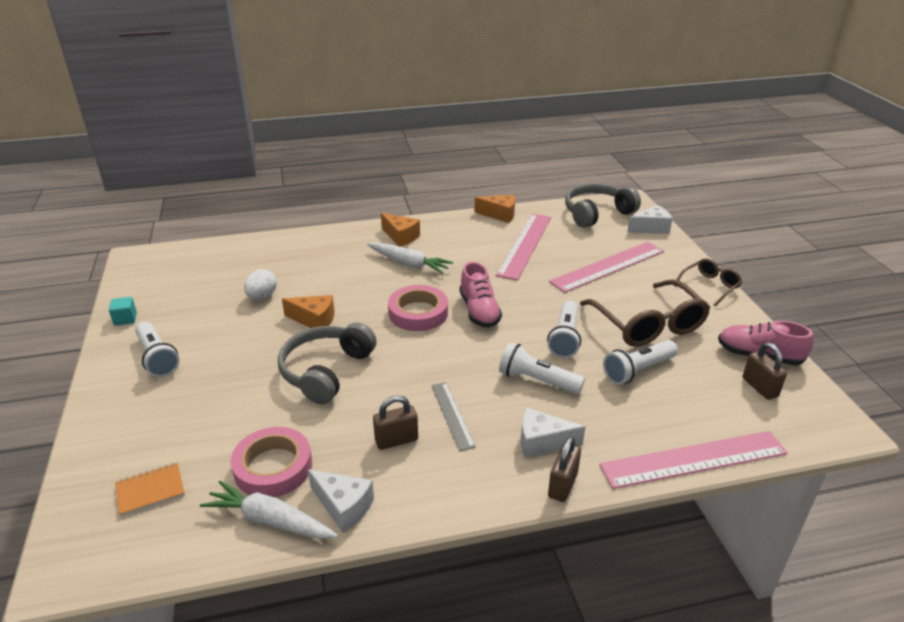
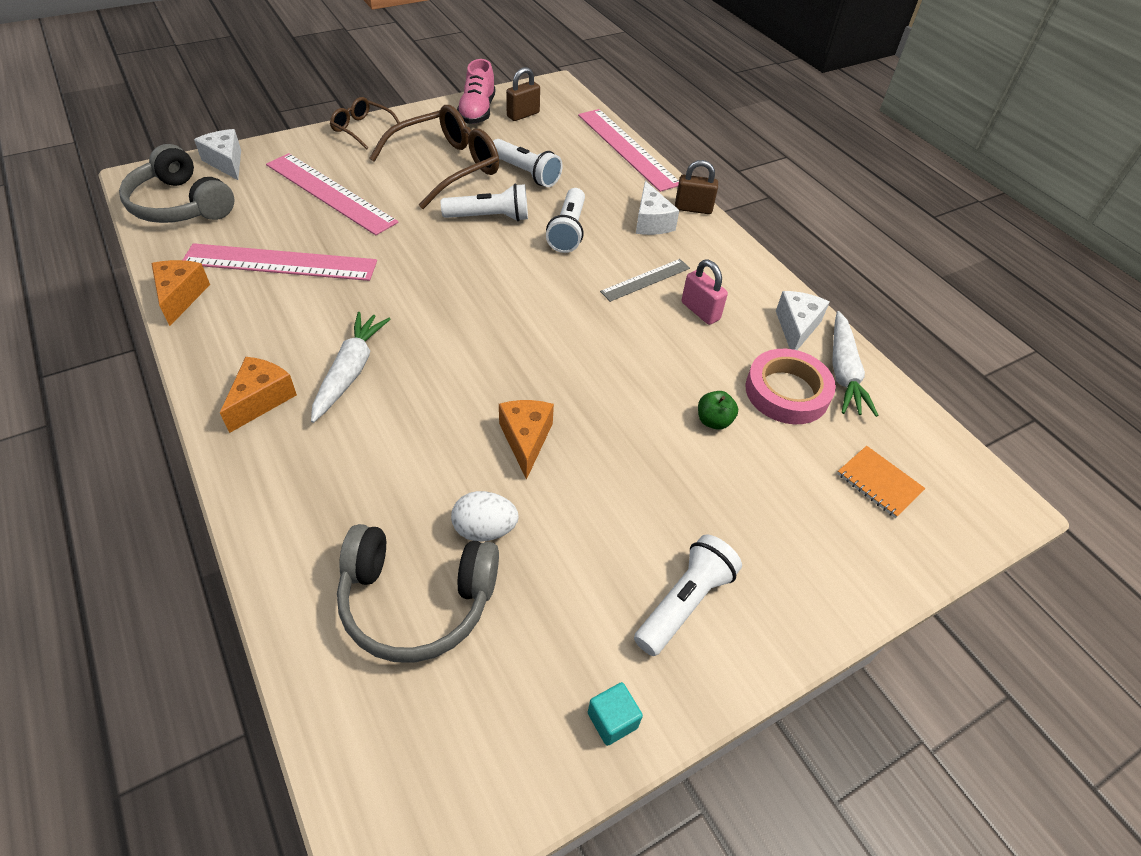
camera: 110 degrees left, 15 degrees up
(273, 411) = (713, 421): none -> green apple
(326, 371) = (625, 395): grey headphones -> grey headphones (416, 601)
(396, 440) = (700, 311): brown padlock -> pink padlock
(418, 313) = (476, 337): pink tape -> none
(479, 311) = (456, 285): pink shoe -> none

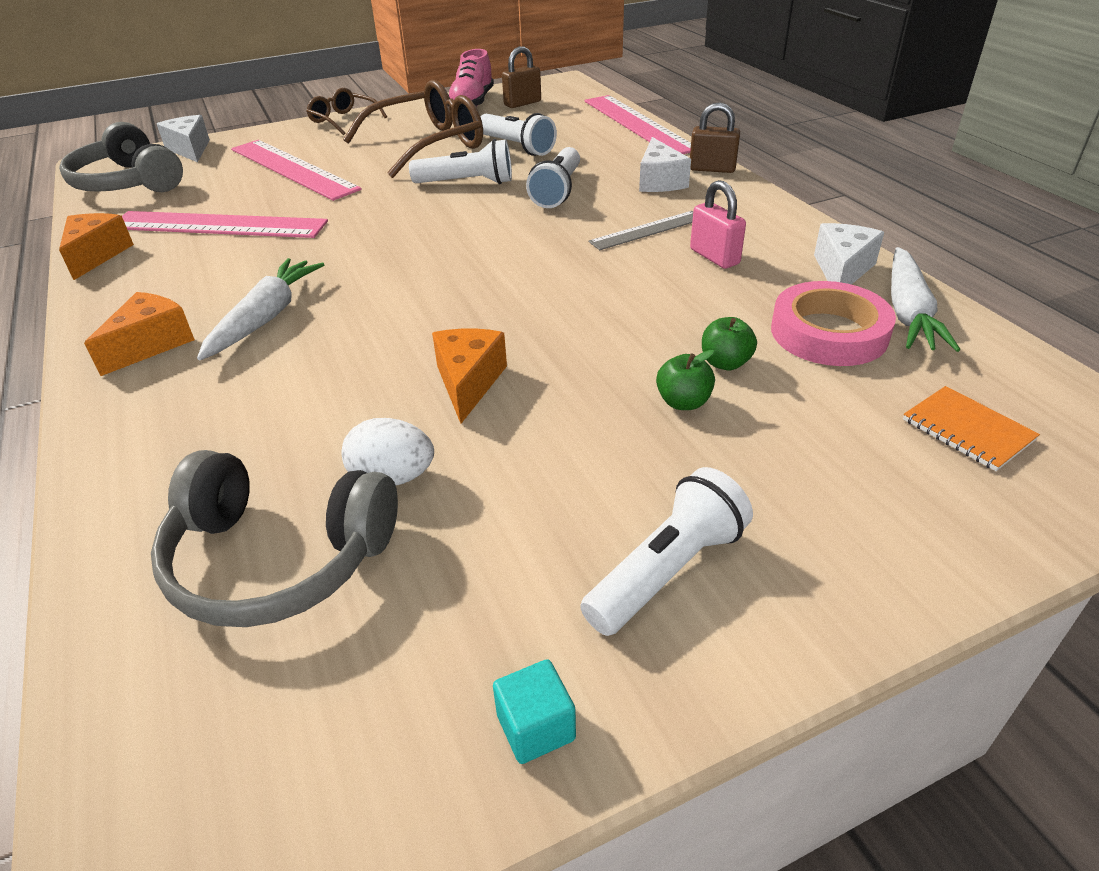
camera: 10 degrees right, 10 degrees down
(685, 458) = (683, 402): none -> green apple

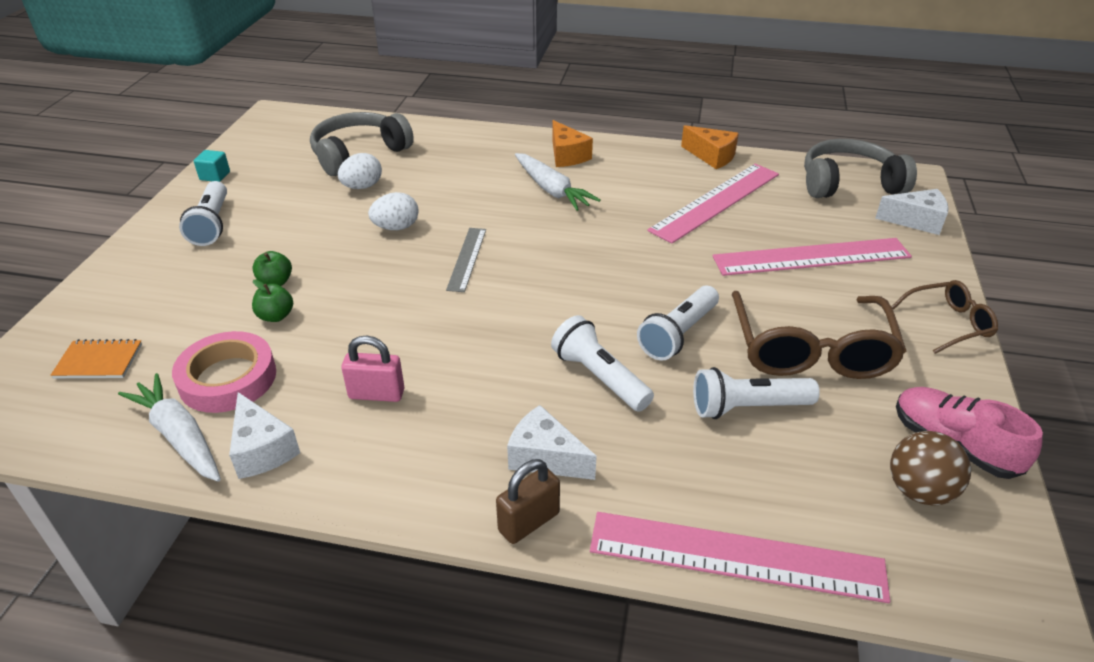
camera: 125 degrees right, 0 degrees up
(468, 382) = (396, 227): orange cheese -> white egg
(522, 103) = (919, 491): brown padlock -> brown ball
(647, 230) = (462, 385): grey ruler -> grey ruler (467, 259)

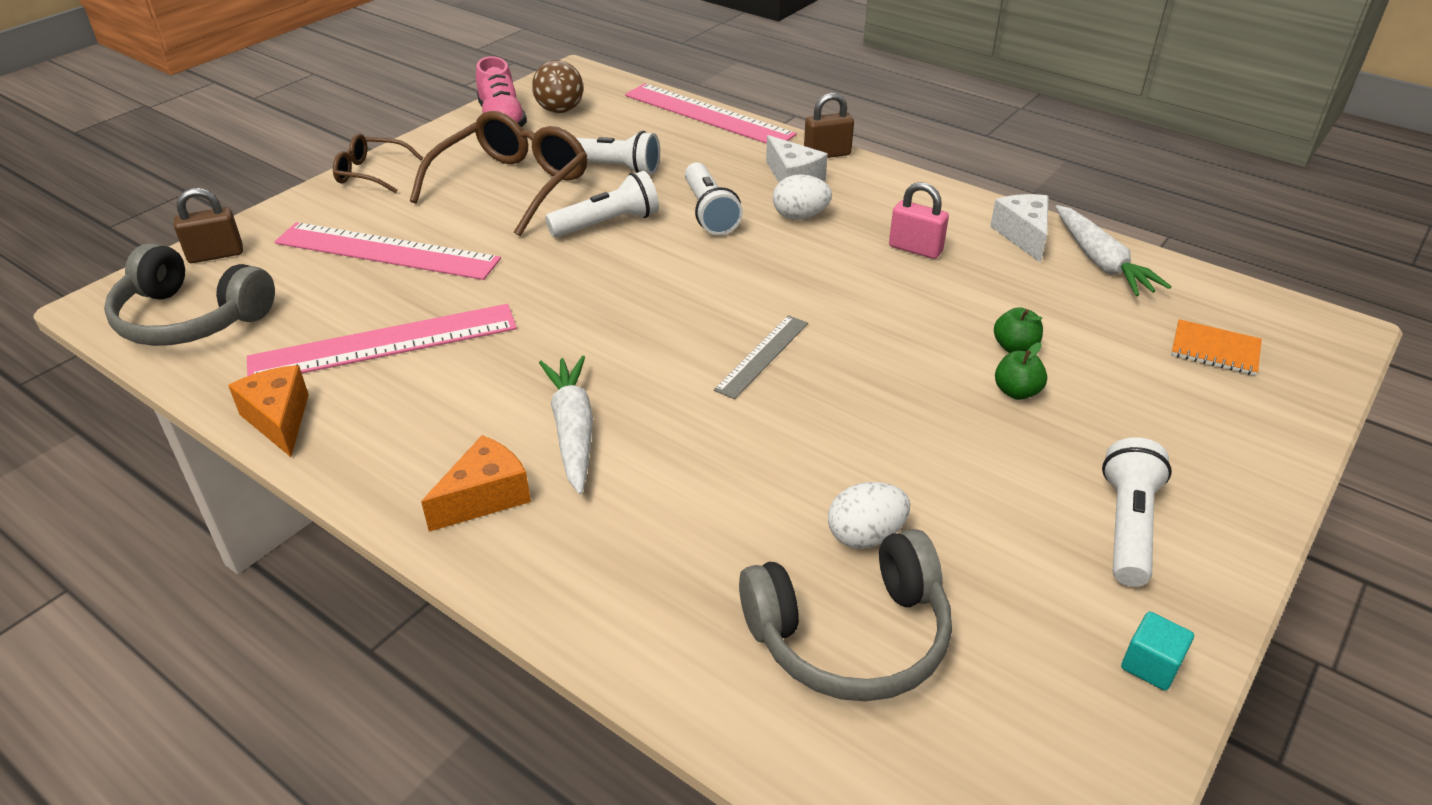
camera: 155 degrees left, 0 degrees up
(228, 378) = (1063, 297): pink tape -> none
(396, 227) = (835, 431): white egg -> white egg (800, 216)
(567, 156) = (485, 497): orange cheese -> orange cheese turned 45 degrees clockwise
(916, 221) = (216, 255): white cheese -> brown padlock

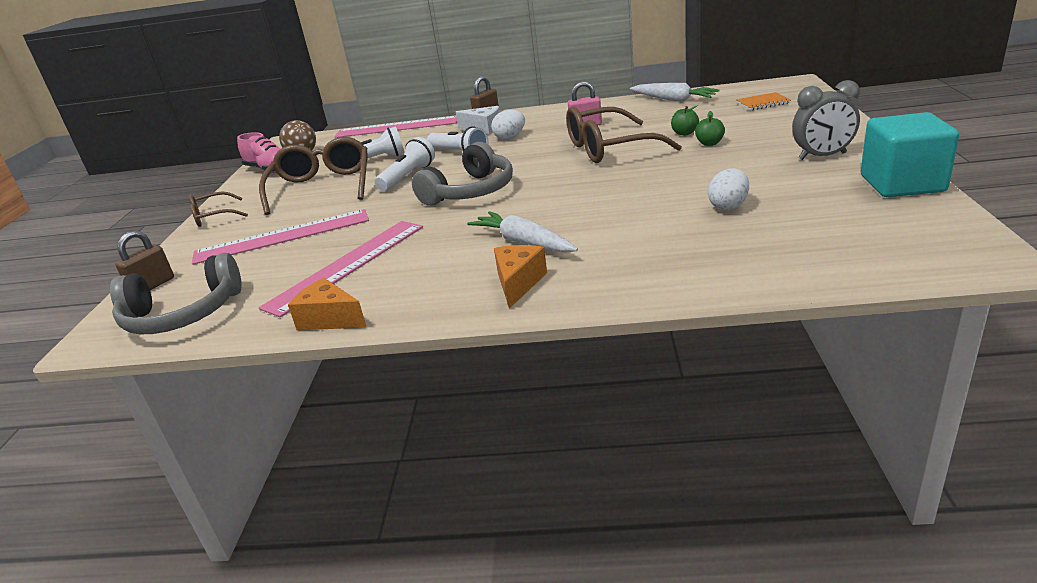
camera: 30 degrees left, 10 degrees down
(762, 356) = (575, 181): grey ruler -> none
(850, 636) = (780, 234): grey headphones -> grey headphones (470, 191)
(881, 316) = (609, 148): none -> brown glasses
(1023, 235) = (626, 105): white cheese -> none
(1127, 526) = (822, 156): white flashlight -> grey clock
(1150, 665) = (902, 184): turquoise cube -> turquoise cube, size x2.40

